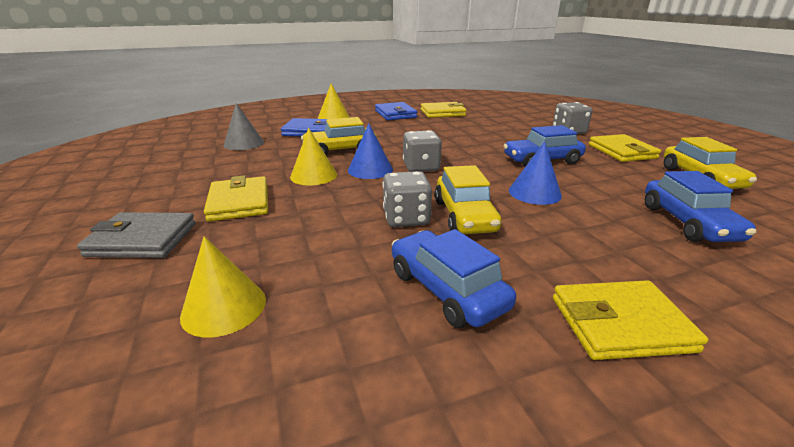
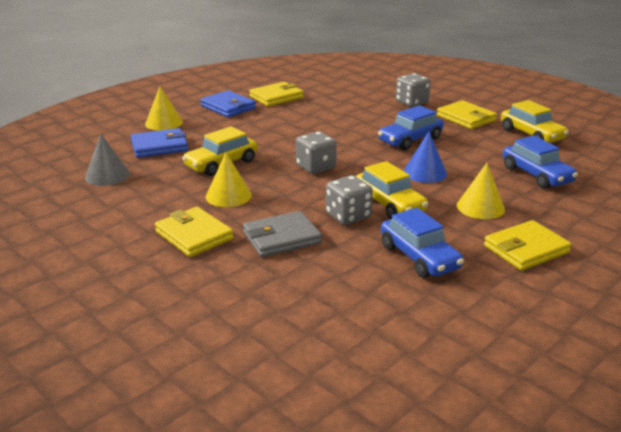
camera: 25 degrees left, 0 degrees up
(142, 240) = (155, 284): grey wallet -> grey wallet (281, 238)
(224, 307) = (289, 306): yellow cone -> yellow cone (480, 207)
(370, 169) = (273, 179): blue cone -> none
(446, 290) = (419, 257): blue car -> blue car turned 150 degrees counterclockwise

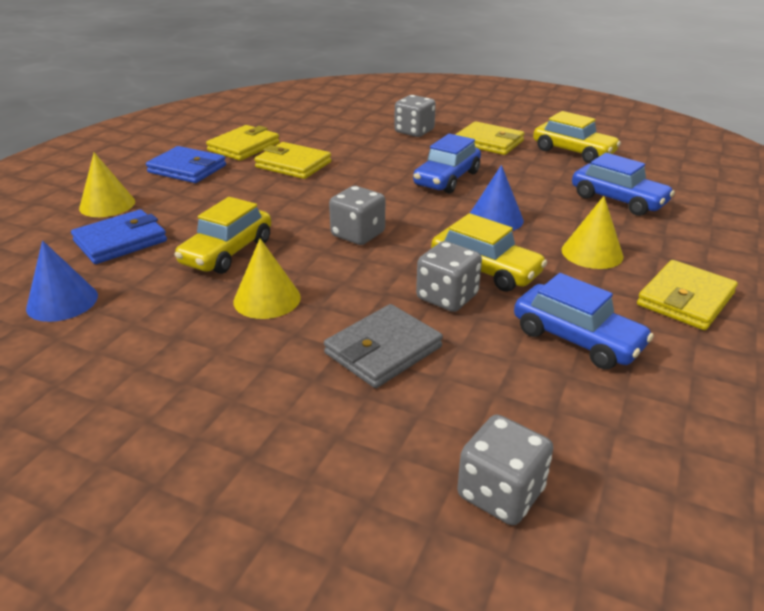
camera: 20 degrees left, 5 degrees up
(107, 175) = (62, 301): grey cone -> blue cone
(194, 235) = (255, 374): yellow wallet -> yellow wallet (293, 165)
(296, 325) = (500, 493): none -> grey dice

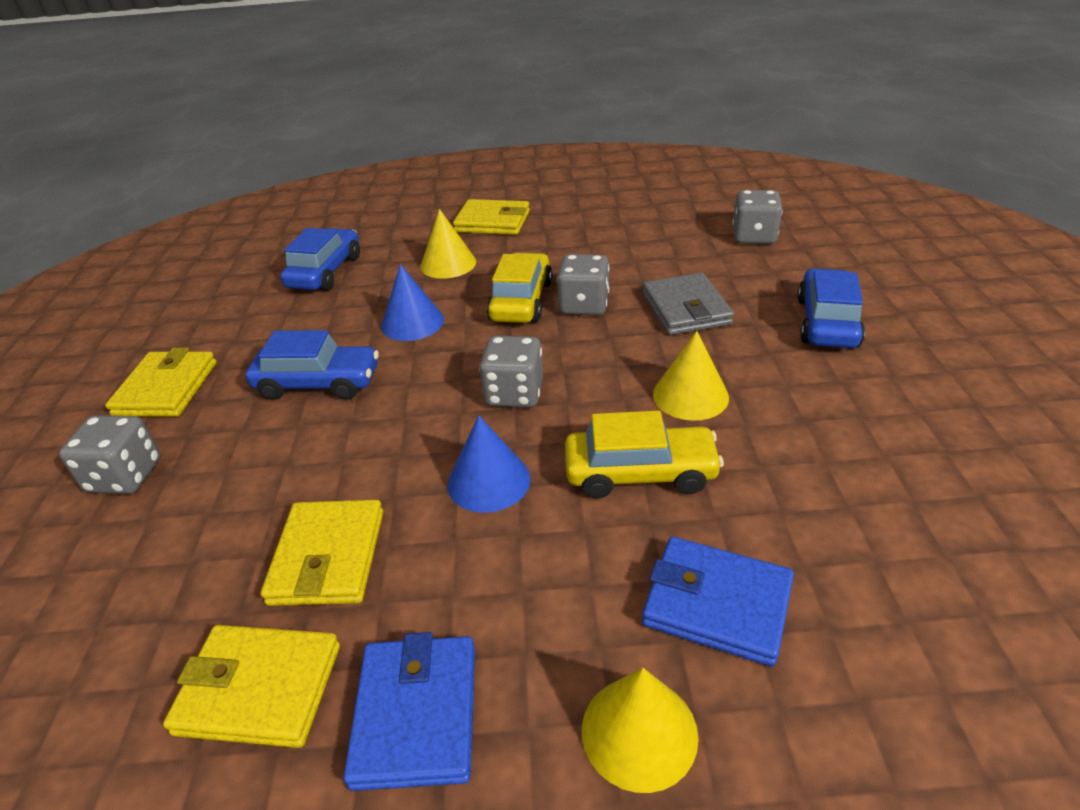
camera: 115 degrees left, 5 degrees up
(62, 301) = (874, 549): blue cone -> blue cone (489, 481)
(383, 350) = (686, 309): grey wallet -> grey wallet turned 60 degrees clockwise
(573, 152) = (190, 320): yellow car -> none
(577, 339) = (584, 246): blue car -> blue car (826, 322)

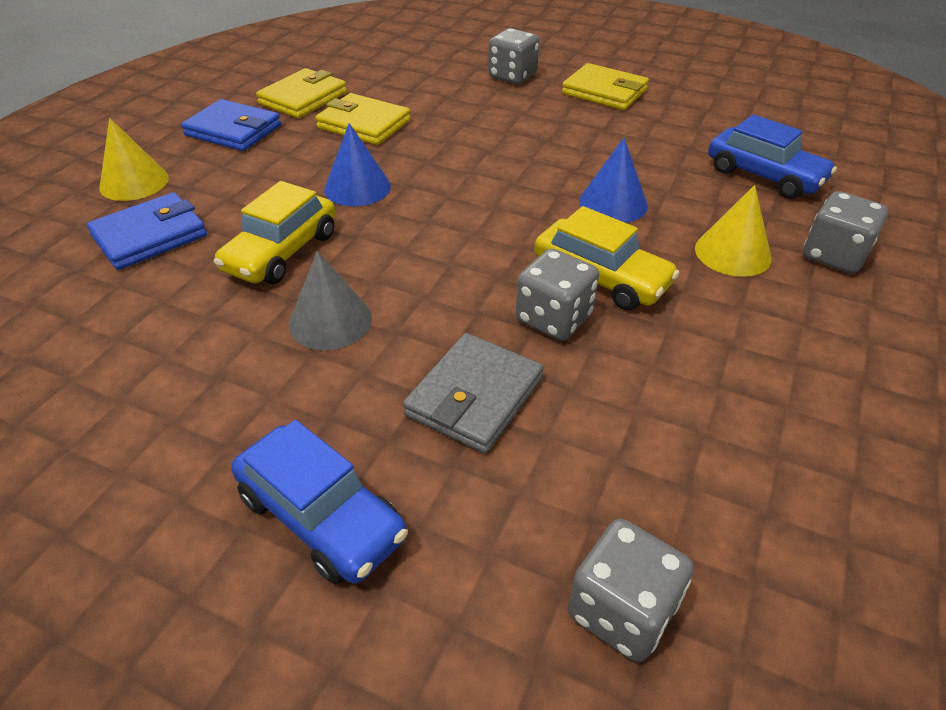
camera: 115 degrees right, 5 degrees up
(318, 383) = (553, 145): blue car -> none
(492, 222) = (849, 321): yellow wallet -> none
(514, 393) = (443, 226): grey dice -> grey dice (834, 256)
(686, 309) = (474, 397): grey wallet -> grey wallet turned 75 degrees counterclockwise
(690, 395) = (330, 321): yellow cone -> grey cone

